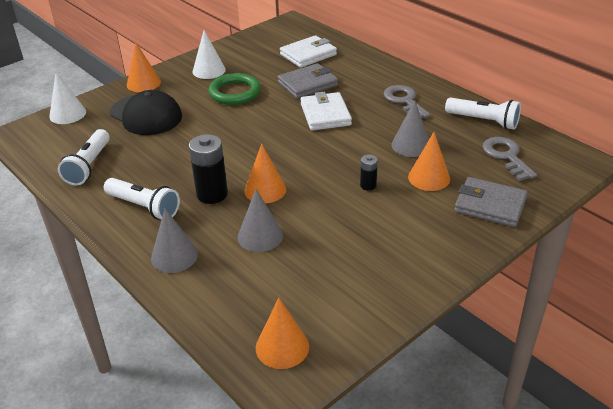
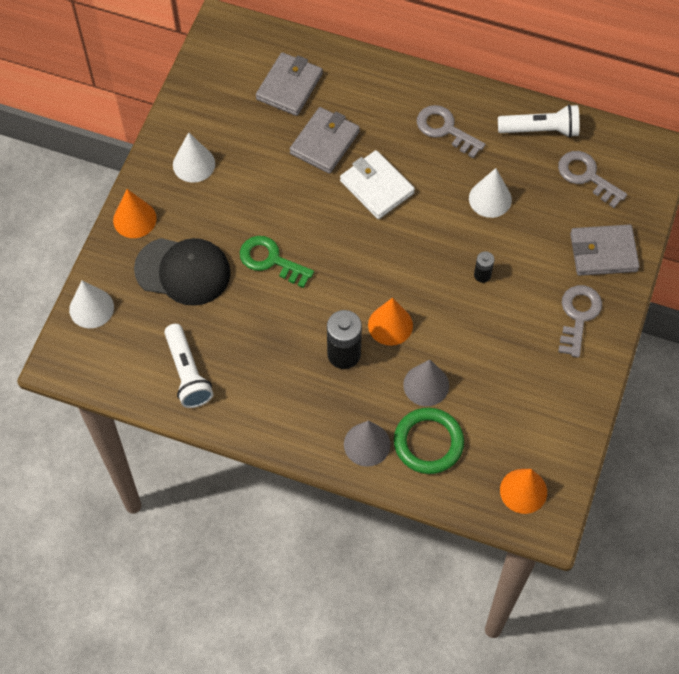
camera: 30 degrees left, 25 degrees up
(144, 207) = (291, 400): white flashlight -> none
(211, 128) = (271, 260): none -> green key
(235, 92) = (253, 191): green ring -> green ring (428, 443)
(308, 54) = (289, 86): white wallet -> grey wallet
(411, 145) = (490, 199): grey cone -> white cone
(429, 178) = (532, 239): orange cone -> none
(436, 238) = (578, 316): none -> grey key

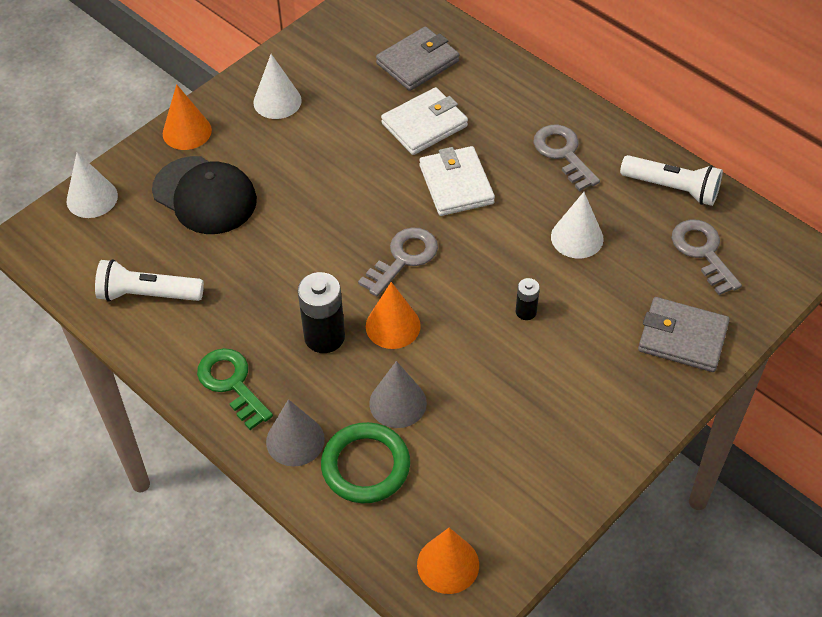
camera: 25 degrees right, 10 degrees down
(187, 373) = (148, 294): white flashlight -> white flashlight turned 90 degrees clockwise
(271, 260) = (301, 216): green key -> green key (232, 383)
(324, 142) = (424, 125): grey wallet -> white wallet
(578, 316) = (617, 395): grey key -> grey key (403, 258)

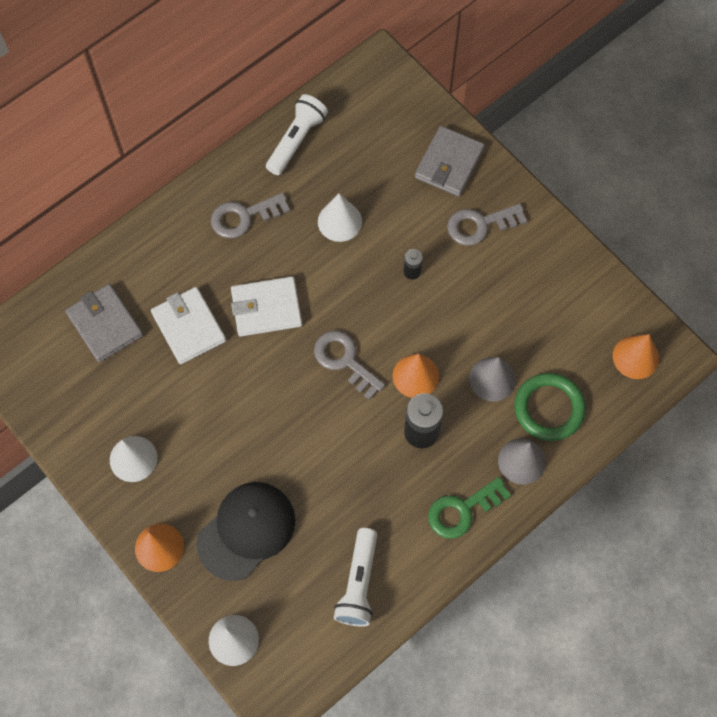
camera: 85 degrees left, 15 degrees up
(703, 252) = (367, 132): grey key -> grey key (480, 225)

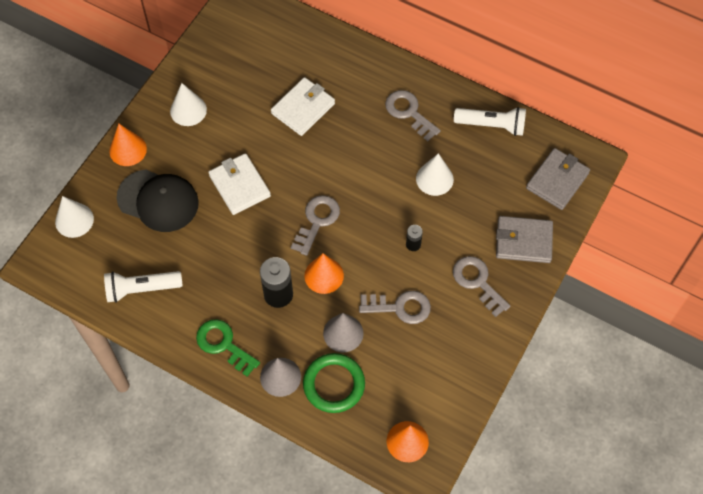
camera: 70 degrees right, 5 degrees down
(105, 325) = (284, 56): grey wallet -> grey wallet (557, 181)
(266, 308) = (339, 153): white wallet -> white wallet (239, 186)
(482, 311) = (400, 307): none -> grey key

